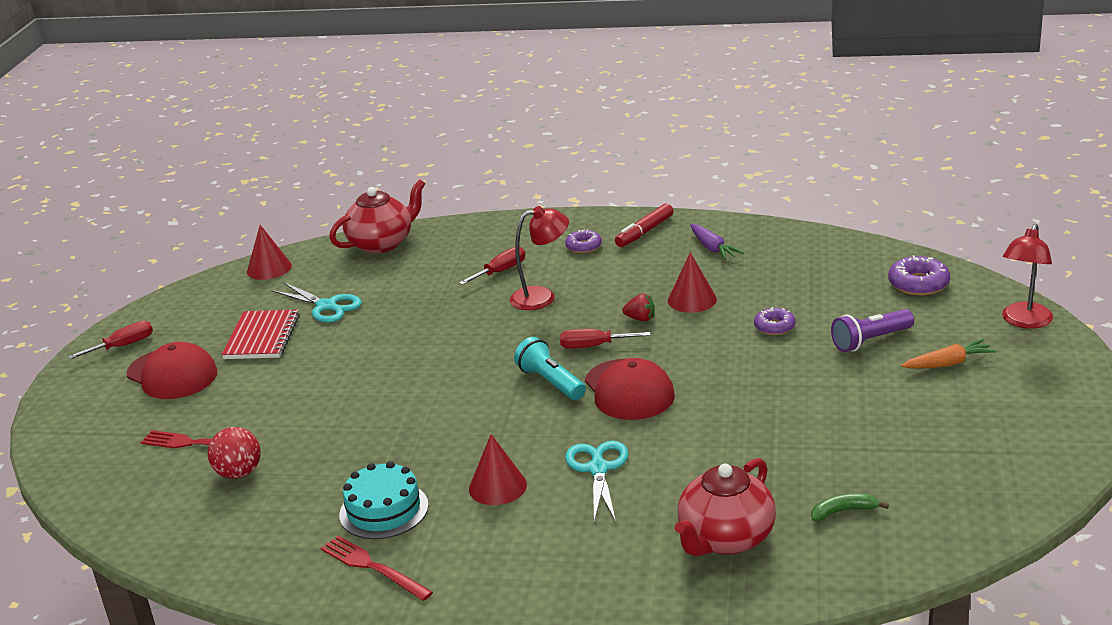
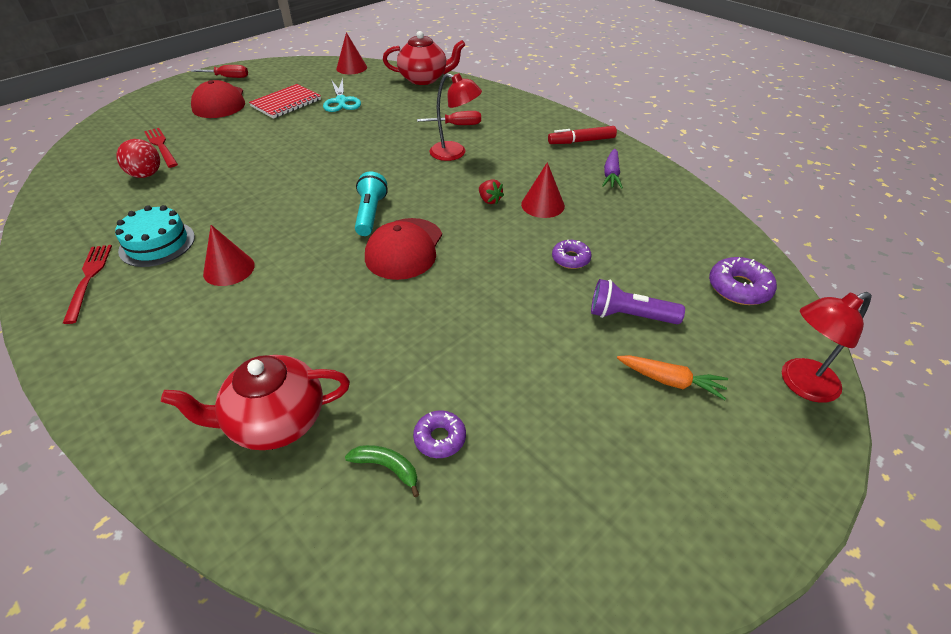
camera: 35 degrees right, 15 degrees up
(583, 246) = (529, 133): purple donut -> purple donut (440, 438)
(593, 346) = (432, 203): red screwdriver -> none
(598, 469) = (296, 297): turquoise scissors -> none

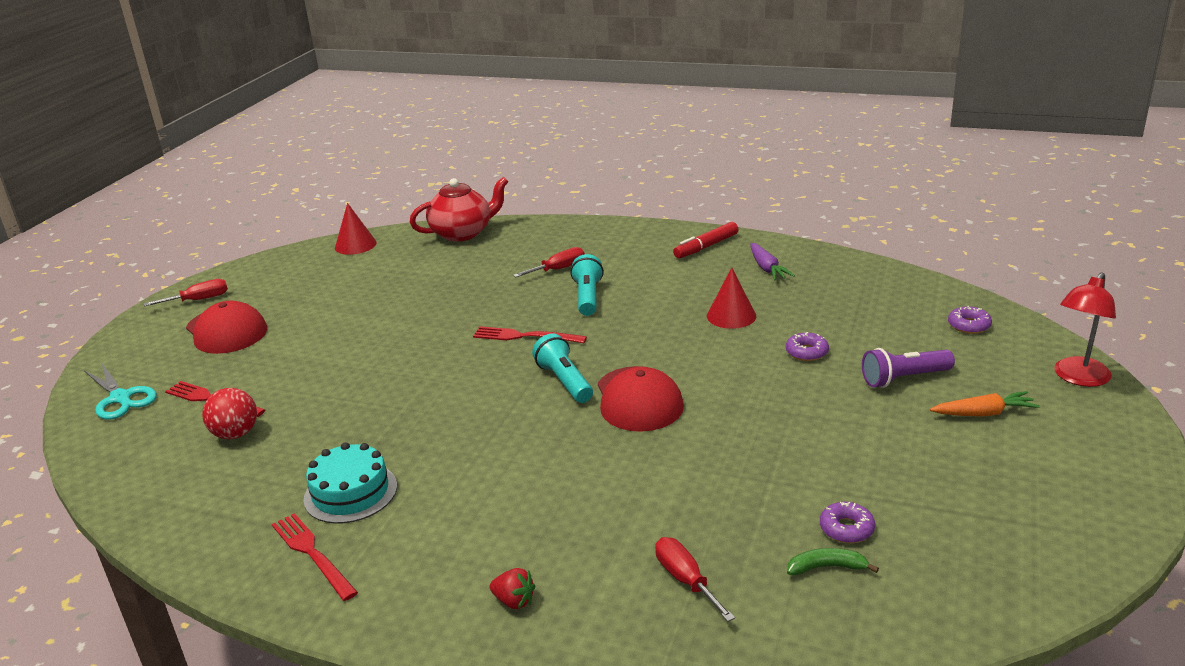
camera: 25 degrees left, 15 degrees down
(229, 269) = (471, 484): red cone -> none
(275, 421) = (686, 580): red teapot -> red screwdriver
(286, 103) = (320, 306): red notebook -> none
(341, 101) = (389, 284): turquoise scissors -> turquoise scissors (121, 398)
(382, 169) = (525, 336): none -> red fork
(455, 153) = (588, 297): red lamp -> turquoise flashlight
(489, 200) = (674, 329): red strawberry -> red strawberry (514, 601)
(739, 288) = (969, 325): purple donut -> purple donut, size x0.66

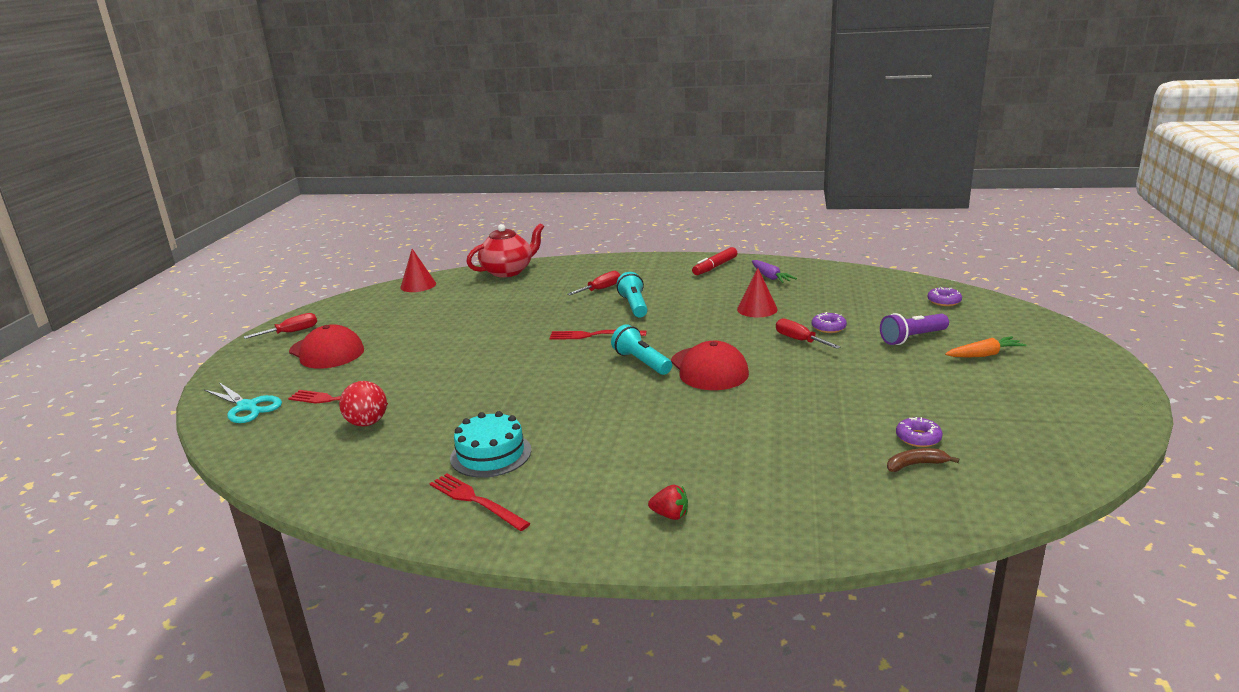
camera: 10 degrees left, 5 degrees down
(686, 580) = (807, 485): red screwdriver -> red screwdriver (799, 340)
(826, 567) = (915, 465): green banana -> brown banana
(1078, 378) = (1041, 327): red lamp -> none

